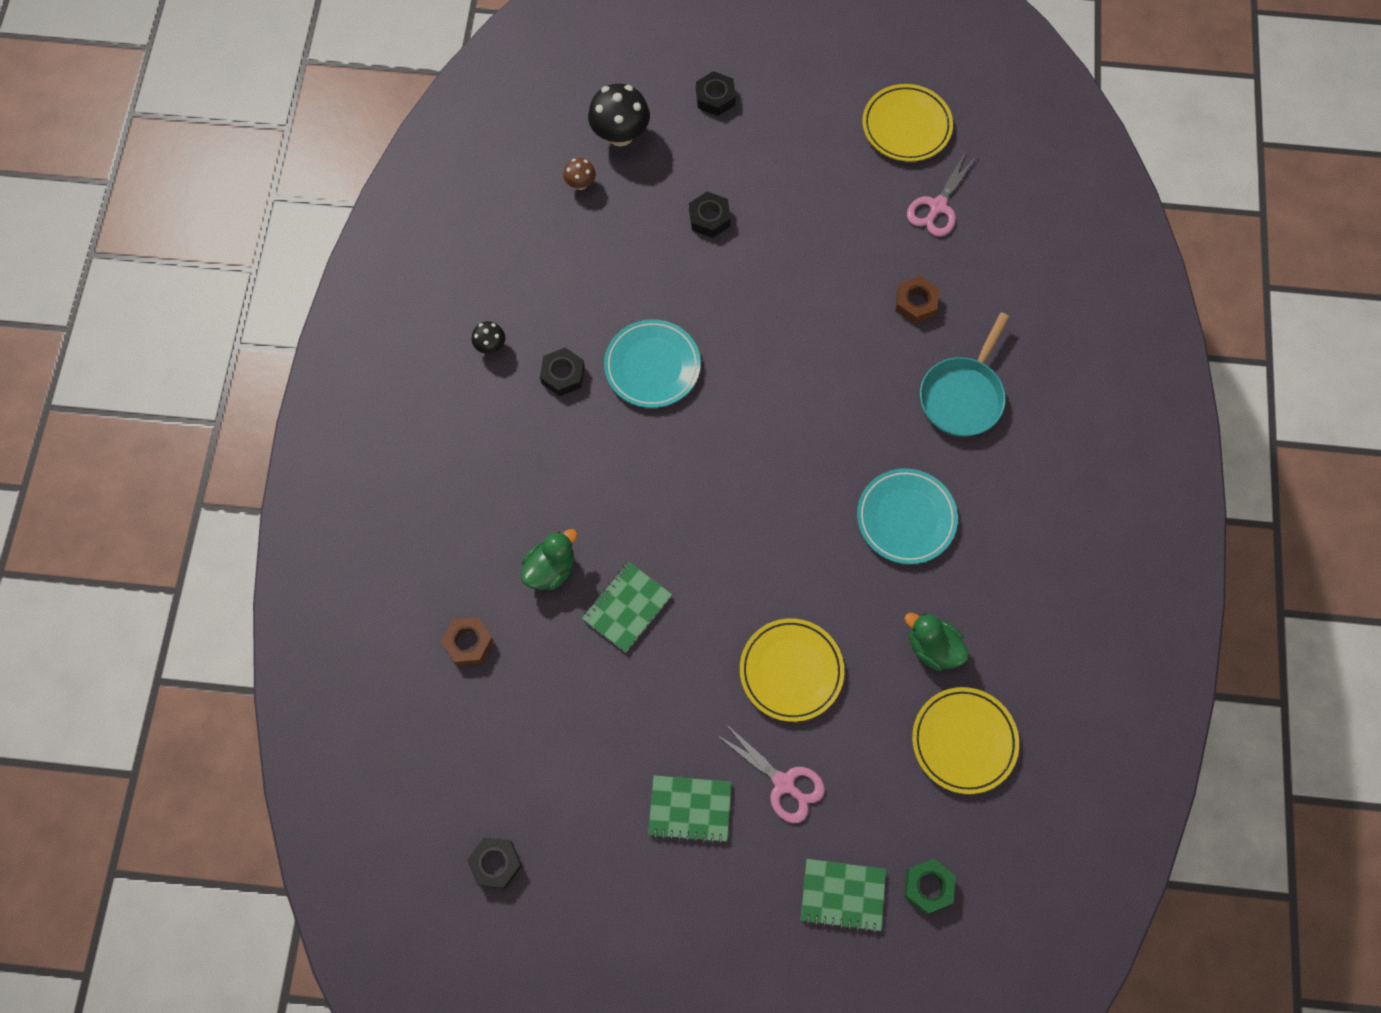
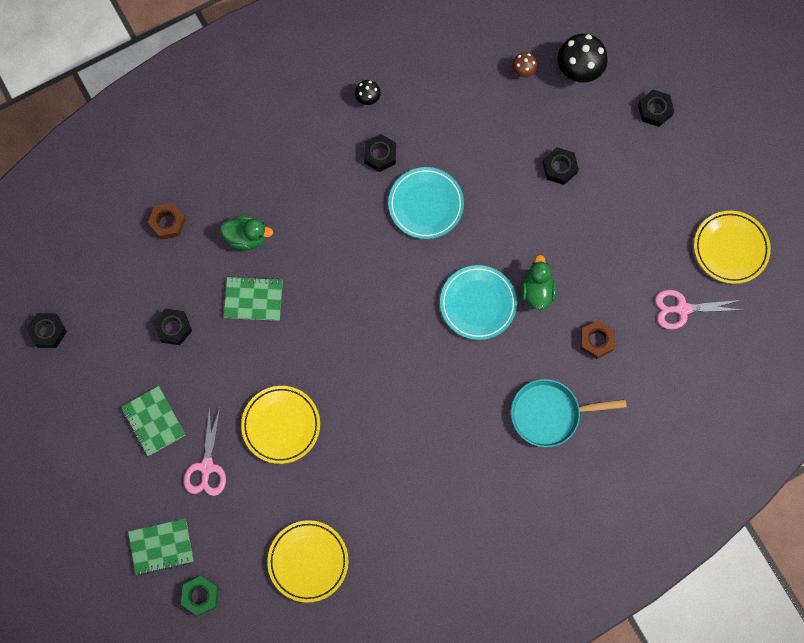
camera: 55 degrees right, 5 degrees up
(596, 716) = (173, 328): none -> black nut
(842, 895) = (161, 547): green notebook -> green notebook turned 75 degrees counterclockwise
(906, 518) = (434, 431): turquoise plate -> turquoise plate (478, 304)
(933, 648) = (357, 504): green duck -> green duck (537, 291)

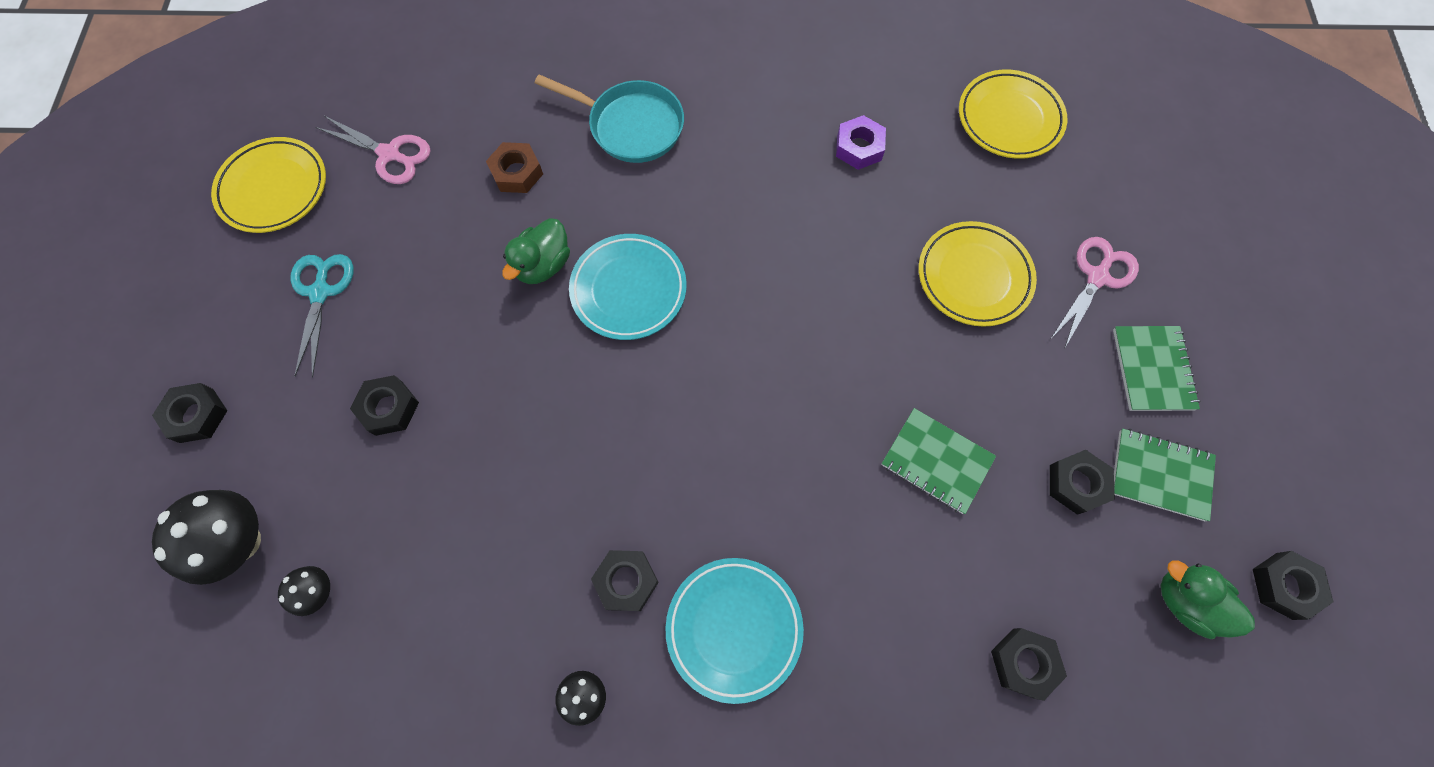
camera: 150 degrees left, 5 degrees down
(161, 547) = (1192, 217): green notebook -> green notebook (1160, 475)
(167, 223) = (1024, 663): brown nut -> black nut
(200, 596) = (1159, 145): green nut -> none
(247, 237) = (904, 563): green duck -> green duck (1185, 601)
(395, 481) = (859, 147): none -> purple nut
(426, 204) = (609, 462): turquoise plate -> turquoise plate (734, 628)
(523, 71) = (319, 592): brown mushroom -> black mushroom
(648, 205) = (320, 292): none -> turquoise scissors

